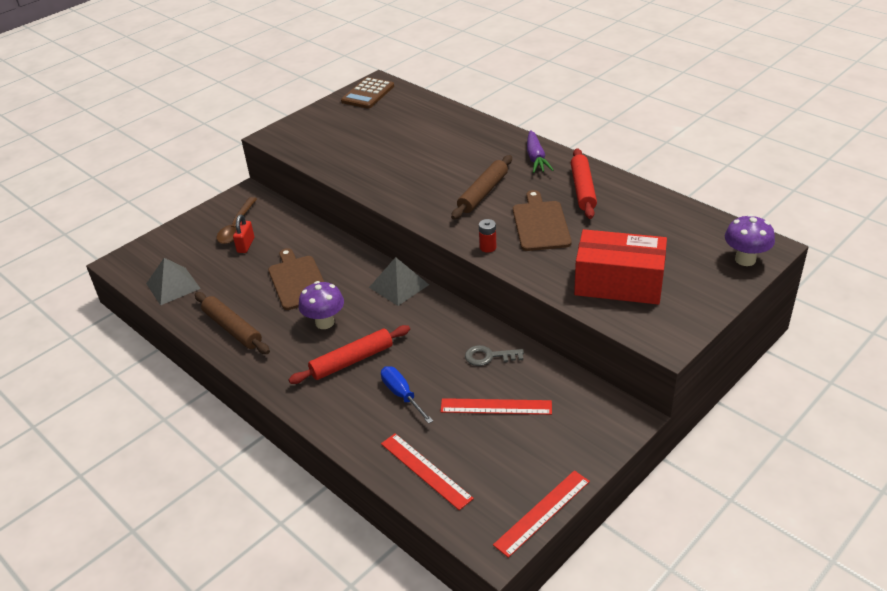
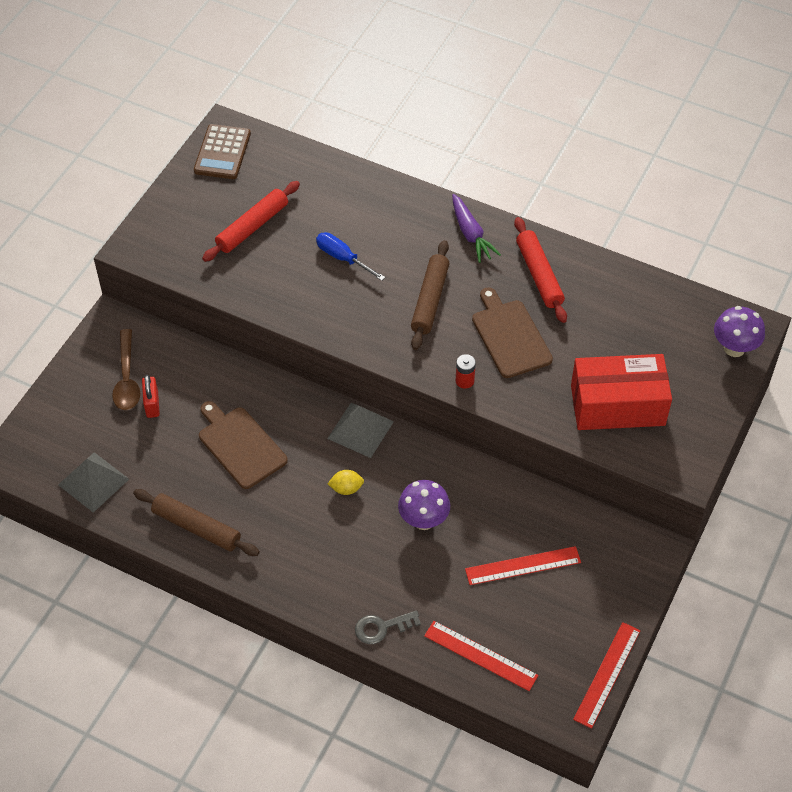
camera: 20 degrees left, 15 degrees up
(325, 322) = (298, 497): purple mushroom -> purple mushroom (423, 520)
(352, 360) = (350, 541): red rolling pin -> red rolling pin (252, 227)
(367, 323) = (346, 488): none -> yellow lemon
(402, 395) = (422, 573): blue screwdriver -> blue screwdriver (343, 258)
(489, 356) = (494, 505): grey key -> grey key (382, 628)

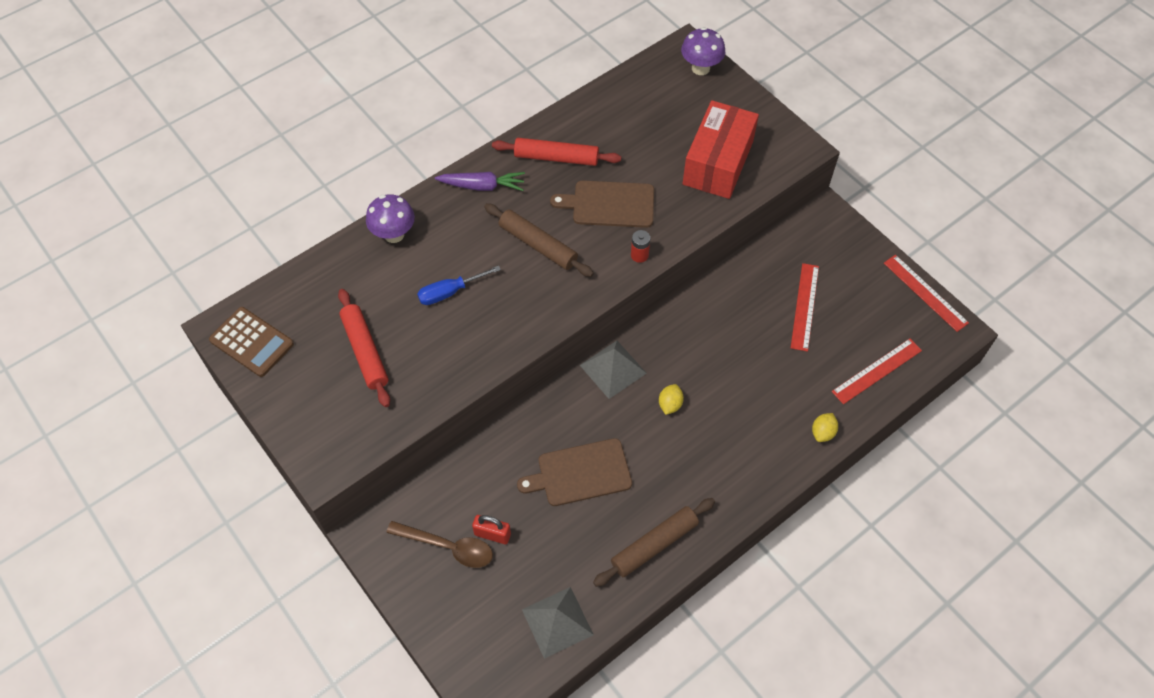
camera: 65 degrees left, 5 degrees up
(382, 628) = (822, 432): grey key -> yellow lemon
(423, 520) = (729, 358): purple mushroom -> purple mushroom (394, 234)

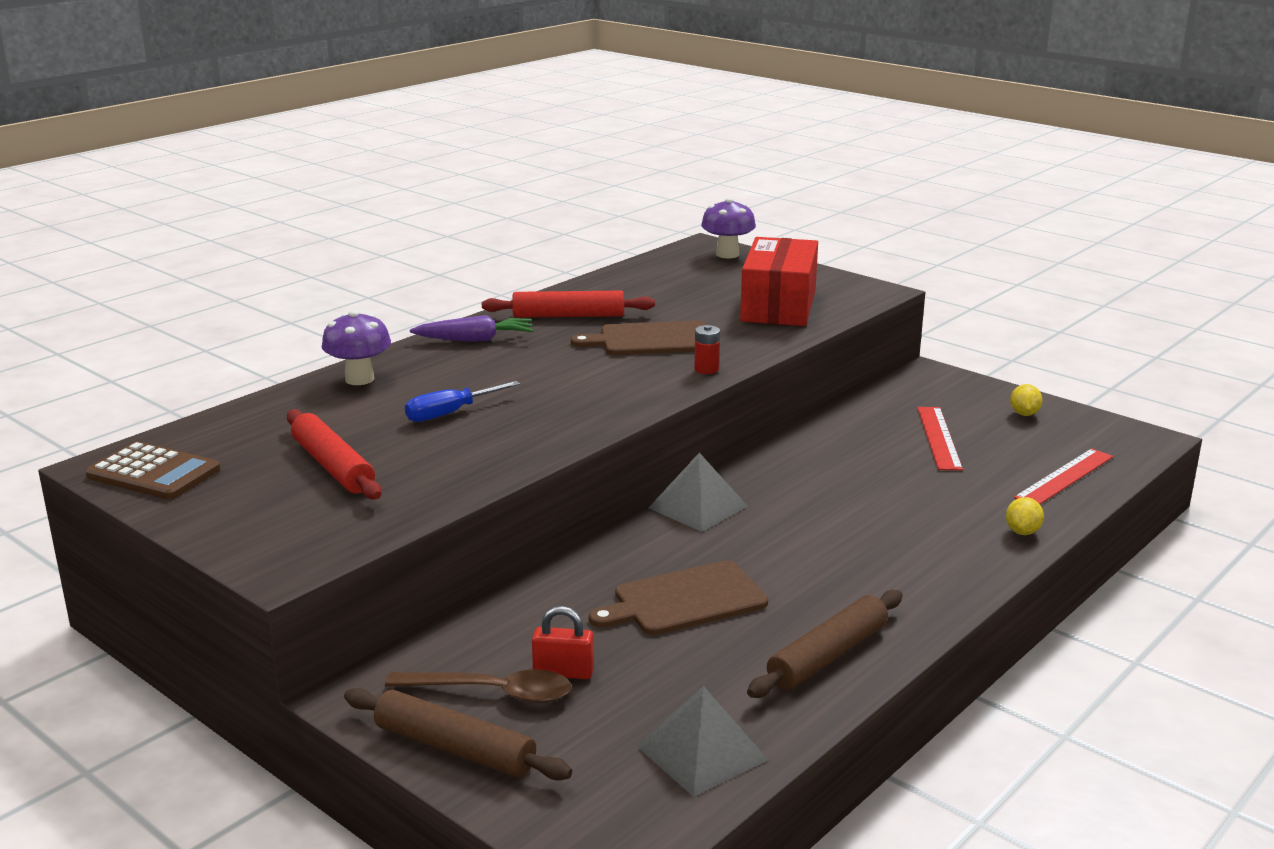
camera: 10 degrees left, 35 degrees down
(538, 245) = (565, 372): brown rolling pin -> brown rolling pin (455, 748)
(670, 404) = (793, 528): yellow lemon -> yellow lemon (1024, 414)
(925, 292) = (1088, 416): red ruler -> none

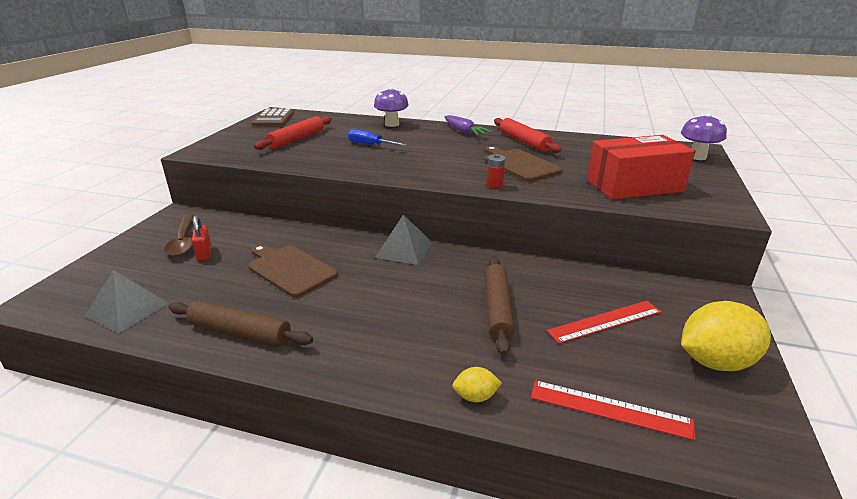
camera: 65 degrees right, 5 degrees up
(455, 748) = (135, 244): brown rolling pin -> brown rolling pin (497, 309)
(1024, 414) = (715, 361): yellow lemon -> yellow lemon, size x2.14

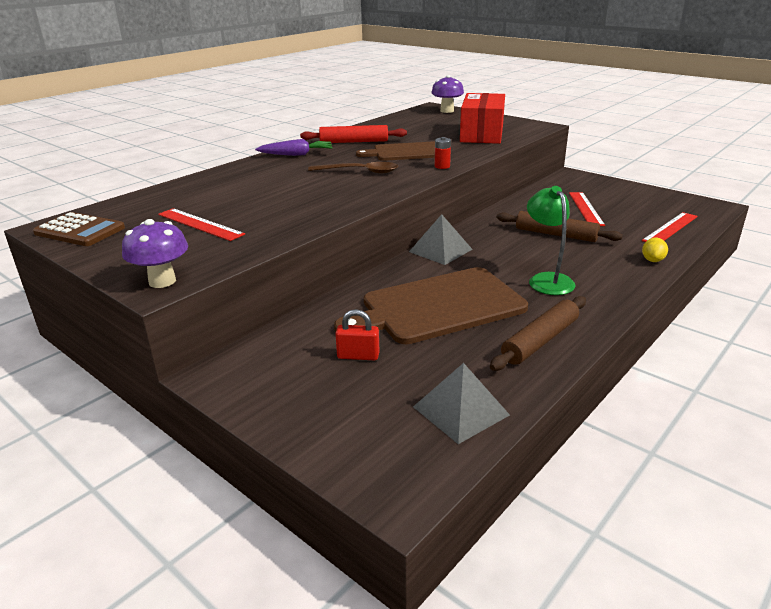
camera: 65 degrees left, 0 degrees up
(183, 241) = (308, 371): brown spoon -> brown spoon (360, 172)
(290, 269) = (437, 307): brown cutting board -> brown cutting board, size x1.59
(296, 139) = (200, 224): red rolling pin -> red ruler
(370, 145) = (280, 193): blue screwdriver -> none
(372, 319) = (547, 279): none -> green lamp
(392, 124) = (222, 176): purple mushroom -> purple mushroom (162, 281)
(715, 361) = (635, 195): yellow lemon -> none

